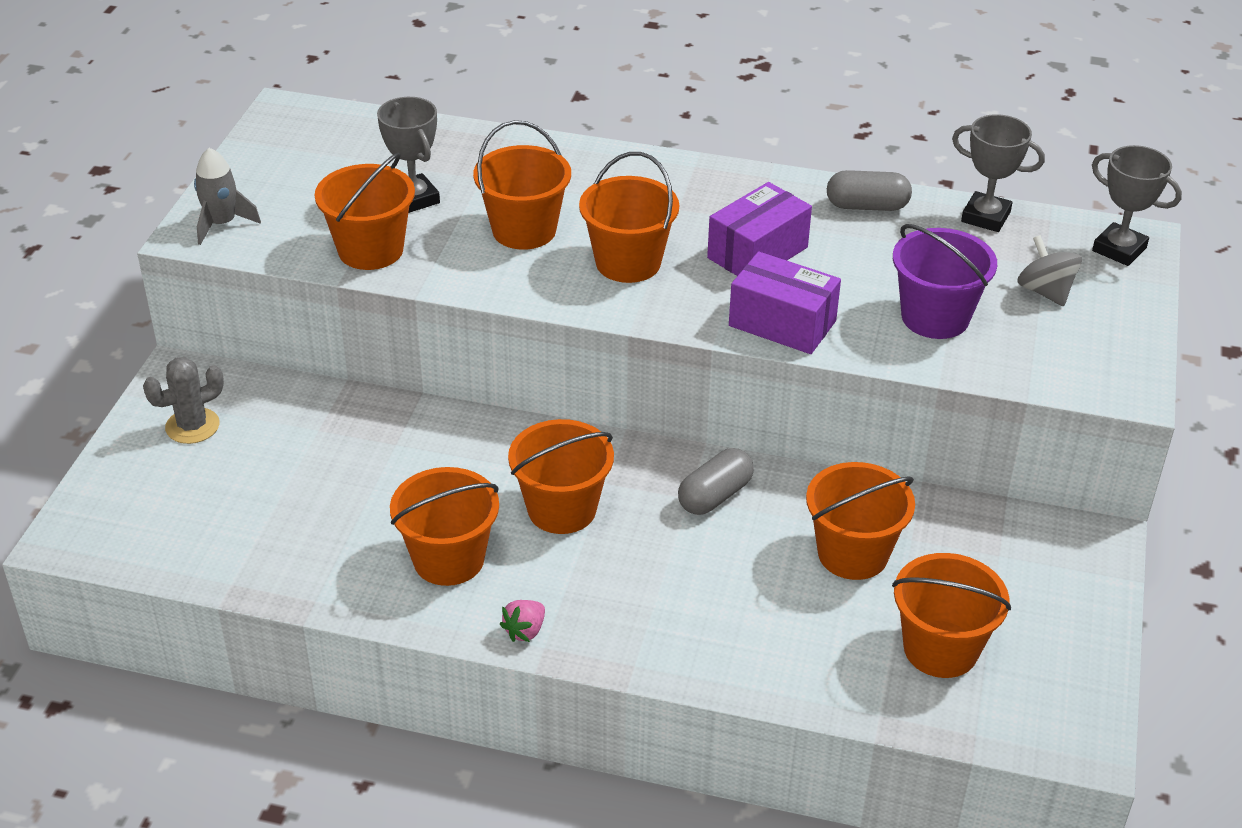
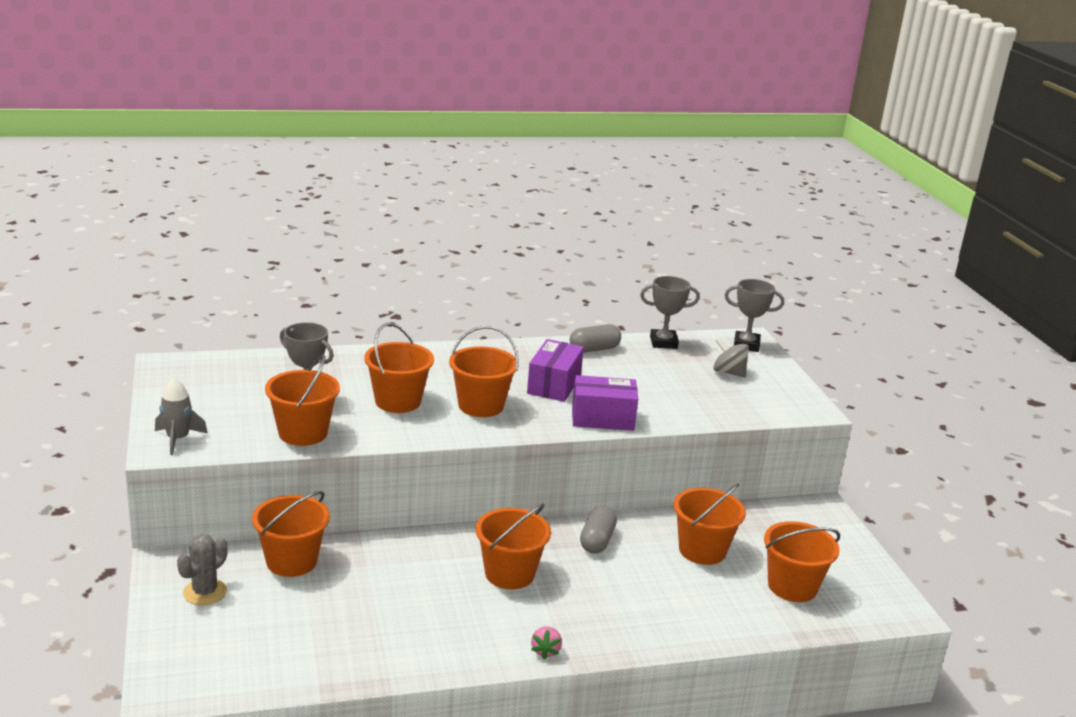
camera: 30 degrees left, 15 degrees down
(448, 559) = (460, 624): orange bucket -> orange bucket (291, 561)
(935, 317) = (683, 397): purple bucket -> none

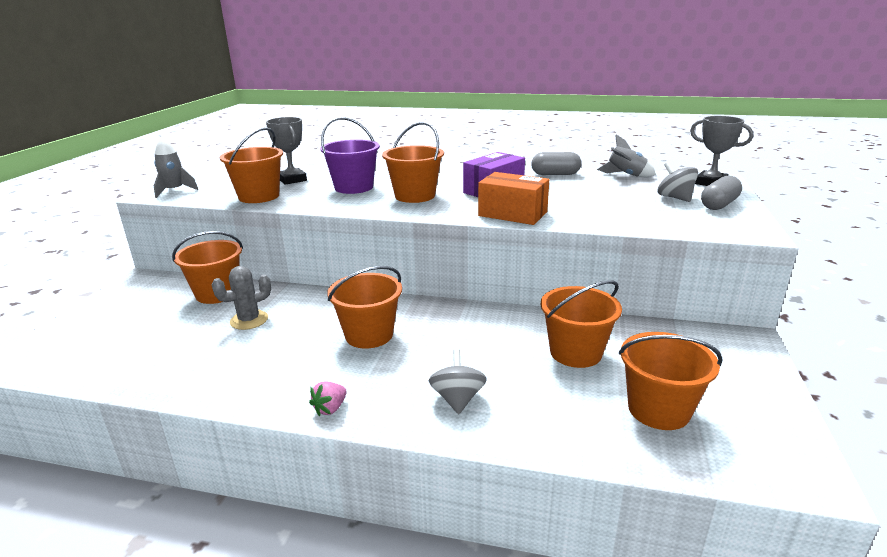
camera: 30 degrees right, 0 degrees up
(205, 592) = (136, 302): grey cactus -> grey cactus (249, 320)
(398, 401) = (354, 187): orange bucket -> purple bucket
(597, 541) = (474, 324): grey capsule -> grey capsule (719, 205)
(602, 418) = (512, 214): purple box -> orange box
(641, 616) = (457, 399): none -> grey spinning top
(663, 342) = (625, 175): grey trophy -> grey rocket

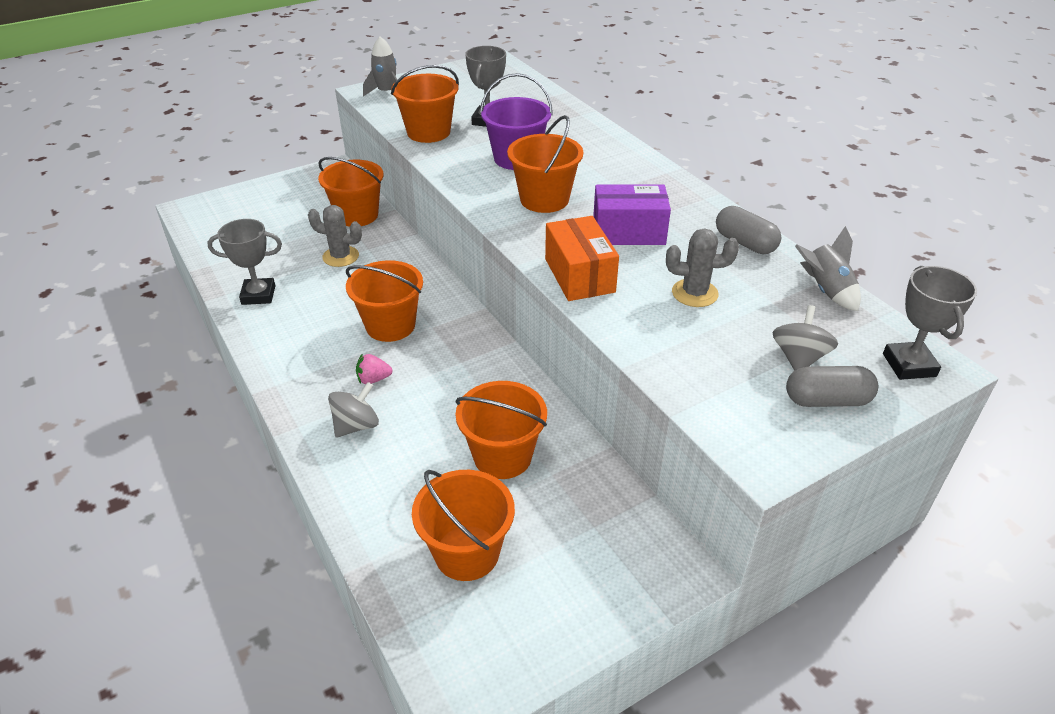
camera: 45 degrees right, 15 degrees up
(213, 377) = (258, 295): none -> grey trophy
(330, 408) = (280, 371): pink strawberry -> pink strawberry (373, 379)
(581, 197) = (694, 293): none -> grey cactus

